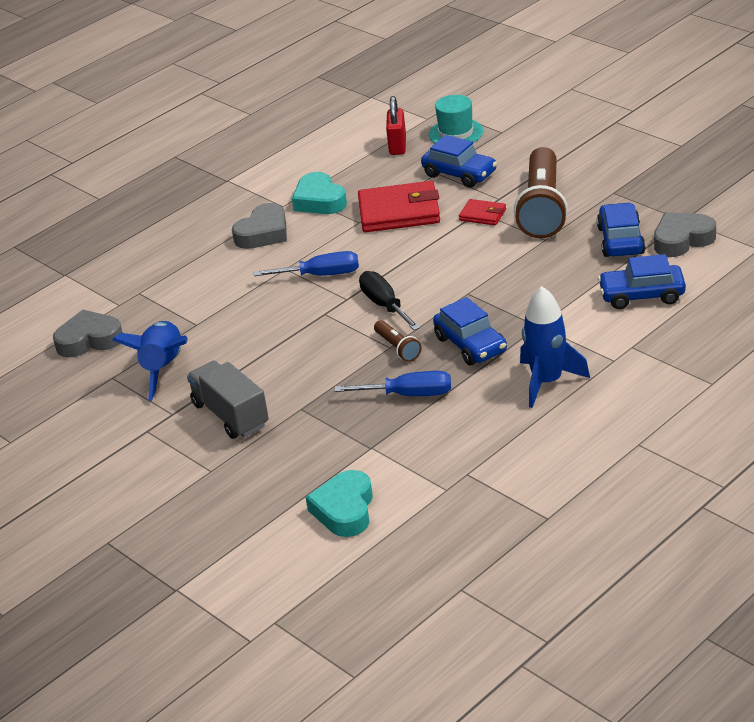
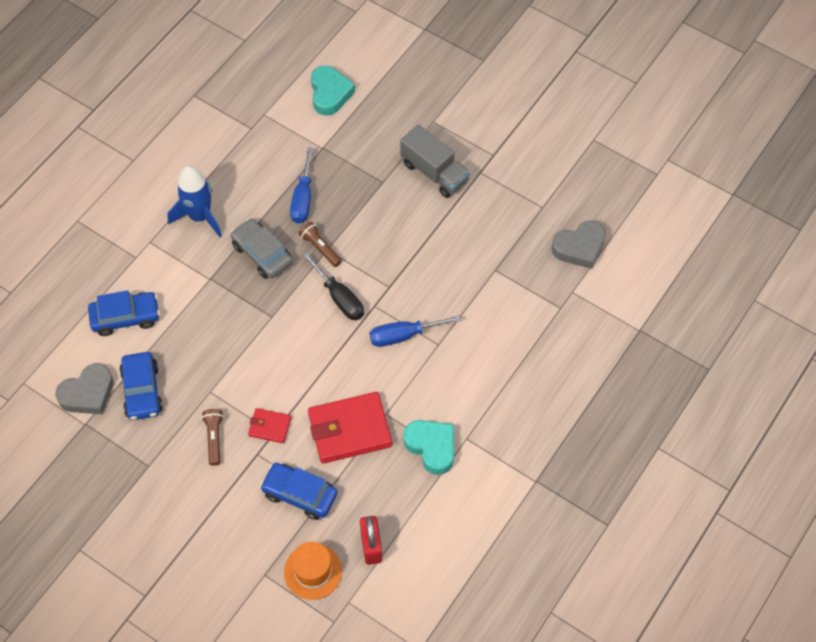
camera: 165 degrees right, 25 degrees up
(163, 368) = (504, 218): blue rocket -> none
(263, 233) = (472, 394): grey heart -> none
(409, 395) = (303, 198): blue screwdriver -> blue screwdriver turned 75 degrees counterclockwise
(456, 133) = (313, 571): turquoise hat -> orange hat
(470, 345) = (262, 254): blue car -> grey car
(542, 208) = (214, 438): brown flashlight -> brown flashlight, size x0.45

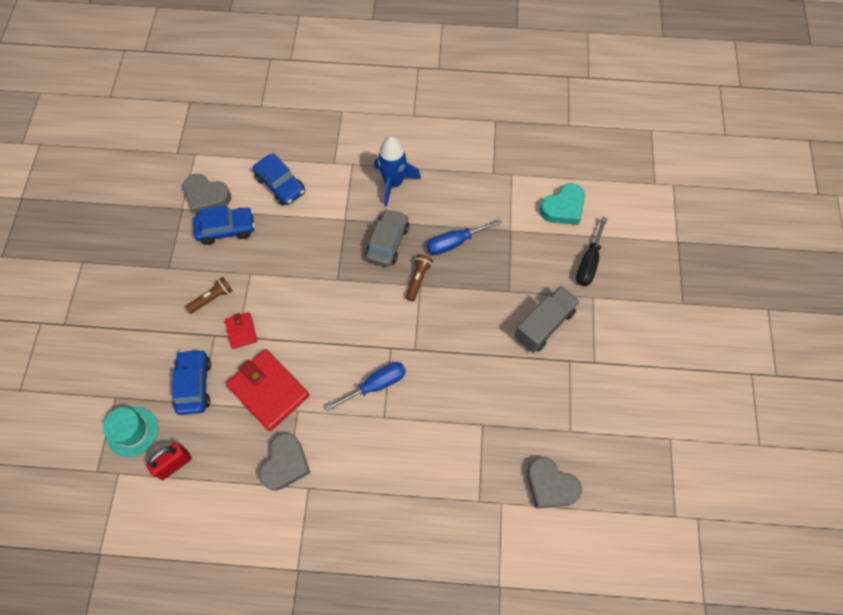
camera: 60 degrees right, 5 degrees up
(142, 391) = (226, 229): blue car -> blue car turned 150 degrees counterclockwise
(313, 571) = (132, 431): orange hat -> turquoise hat
(339, 298) = (382, 318): black screwdriver -> black screwdriver (589, 262)
(403, 335) = (376, 385): blue screwdriver -> blue screwdriver turned 105 degrees clockwise
(432, 447) = (285, 464): turquoise heart -> grey heart
(434, 172) = (544, 325): grey truck -> grey truck turned 150 degrees counterclockwise

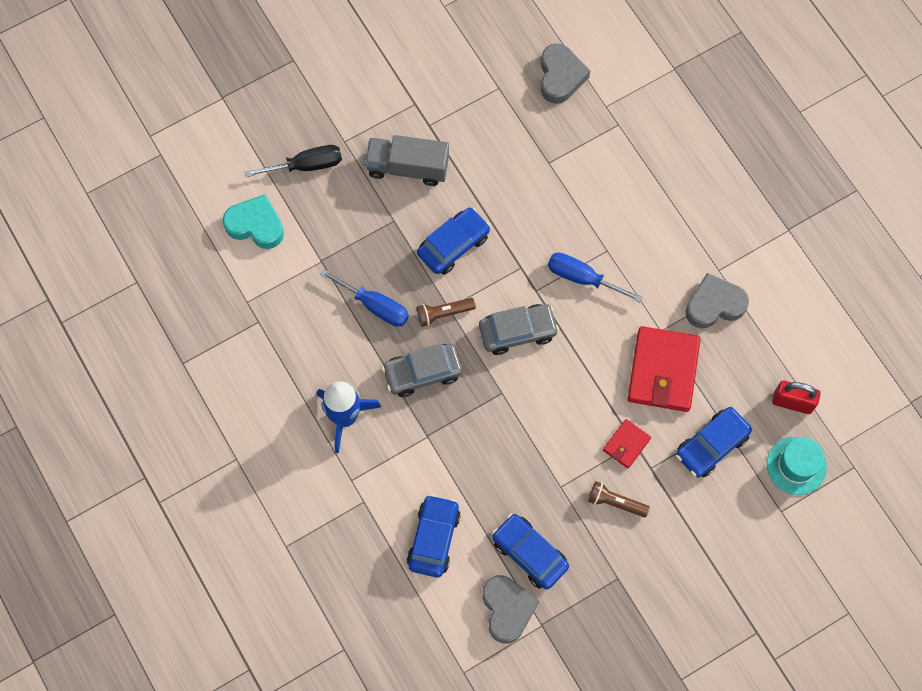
camera: 125 degrees left, 5 degrees up
(370, 316) = (517, 332): none -> grey car
(463, 317) = (453, 245): none -> blue car

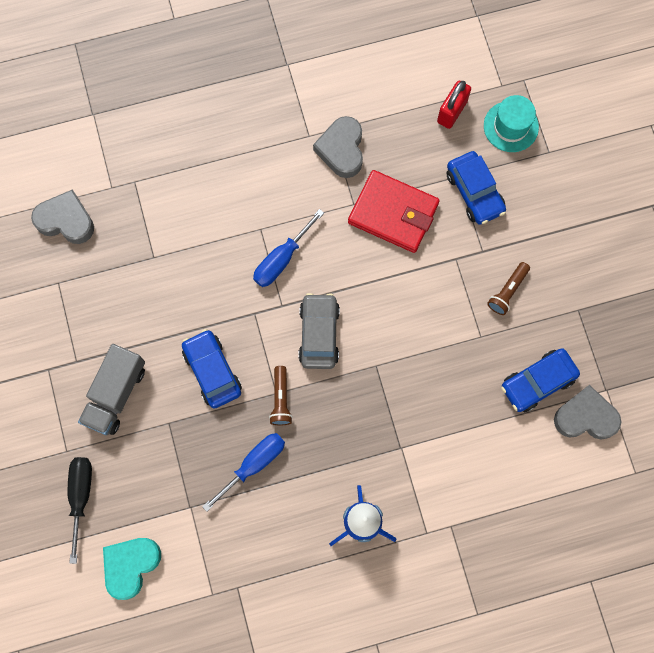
camera: 75 degrees left, 5 degrees up
(422, 373) = (336, 435): grey car -> none
(434, 538) = (503, 467): blue car -> none
(626, 444) = (455, 266): red wallet -> none

